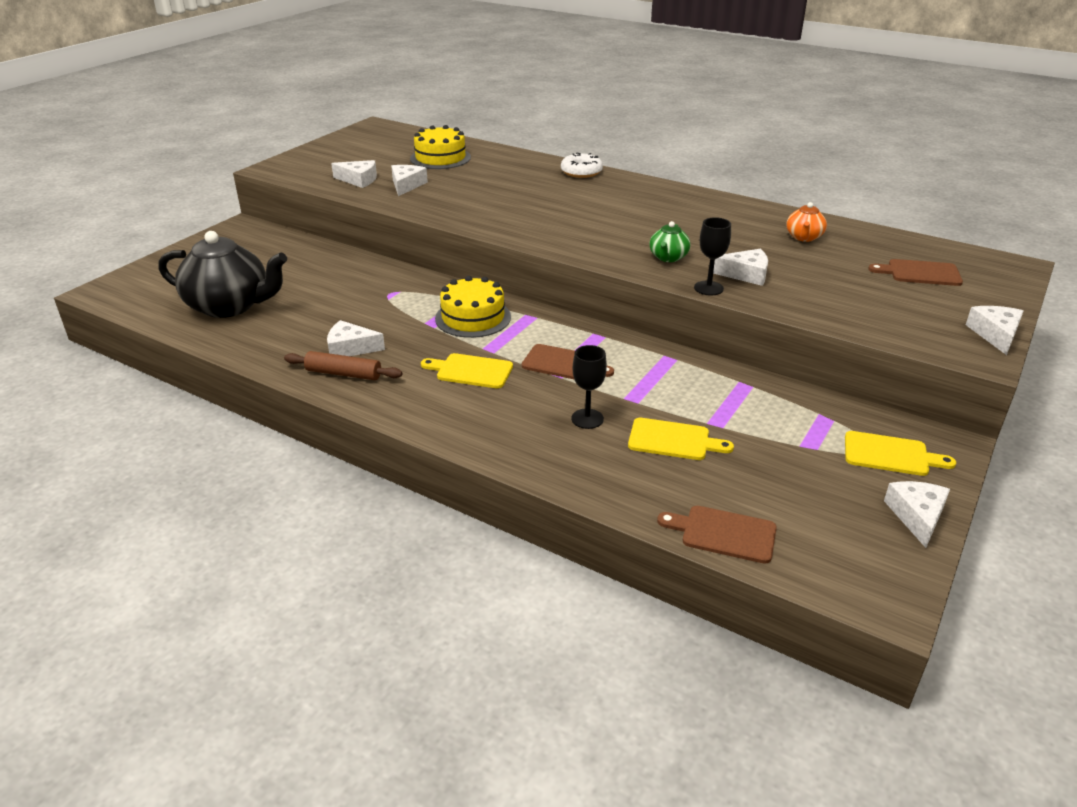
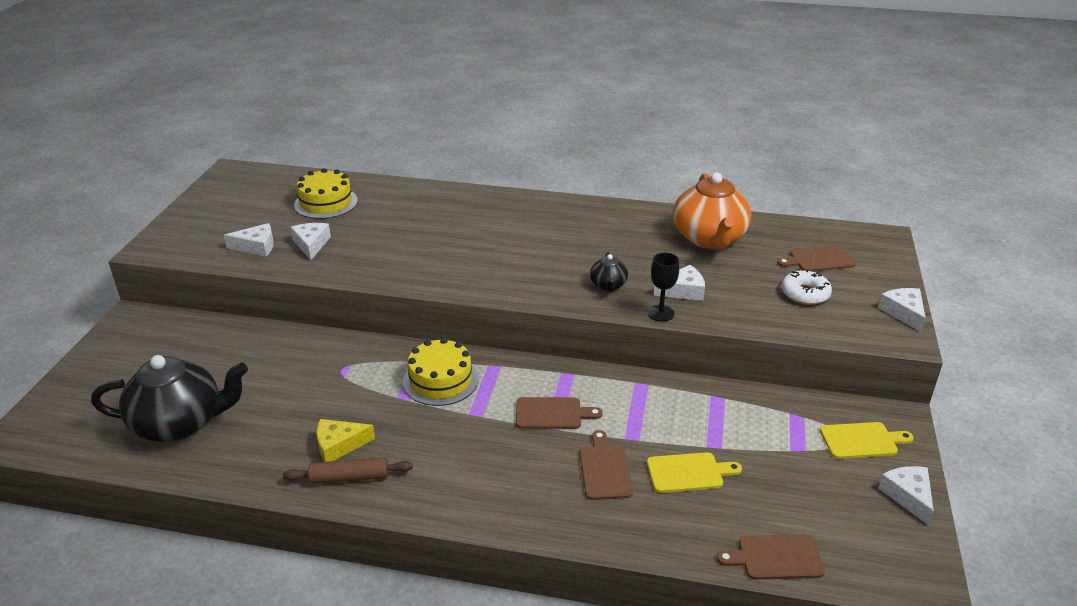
camera: 20 degrees left, 0 degrees up
(350, 348) = (339, 445): white cheese -> yellow cheese
(471, 371) = (472, 443): yellow cutting board -> none
(581, 172) = (475, 197): white donut -> white donut (805, 294)
(587, 419) = (605, 469): black goblet -> brown cutting board
(668, 257) = (608, 285): green teapot -> black teapot
(804, 237) = (709, 239): orange teapot -> orange teapot, size x2.17

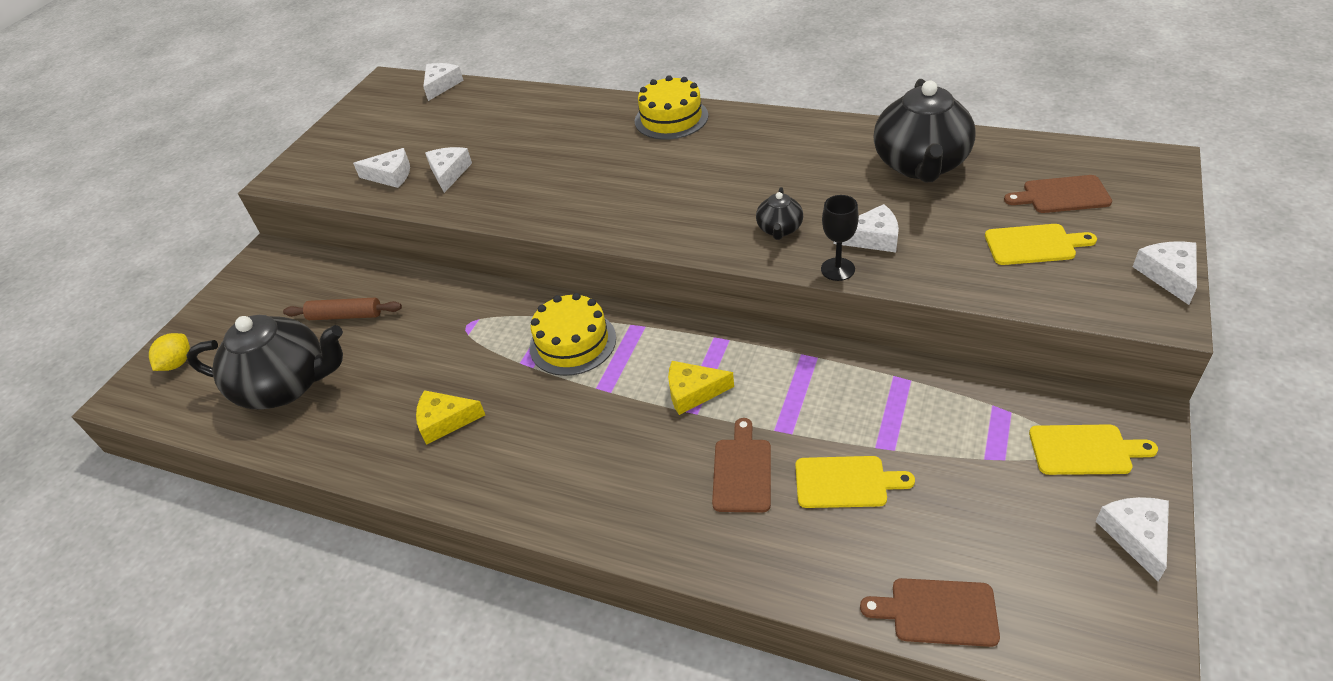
camera: 15 degrees right, 10 degrees up
(64, 410) = (177, 363): none -> yellow lemon
(286, 175) = (441, 85): none -> white cheese
(326, 203) = (476, 120): yellow cake -> yellow cake (671, 118)
(349, 478) = (448, 463): brown rolling pin -> brown rolling pin (345, 316)
(552, 414) = (693, 392): brown cutting board -> yellow cheese
(709, 239) = (920, 165): orange teapot -> black teapot
(805, 294) = (1034, 245): white donut -> yellow cutting board

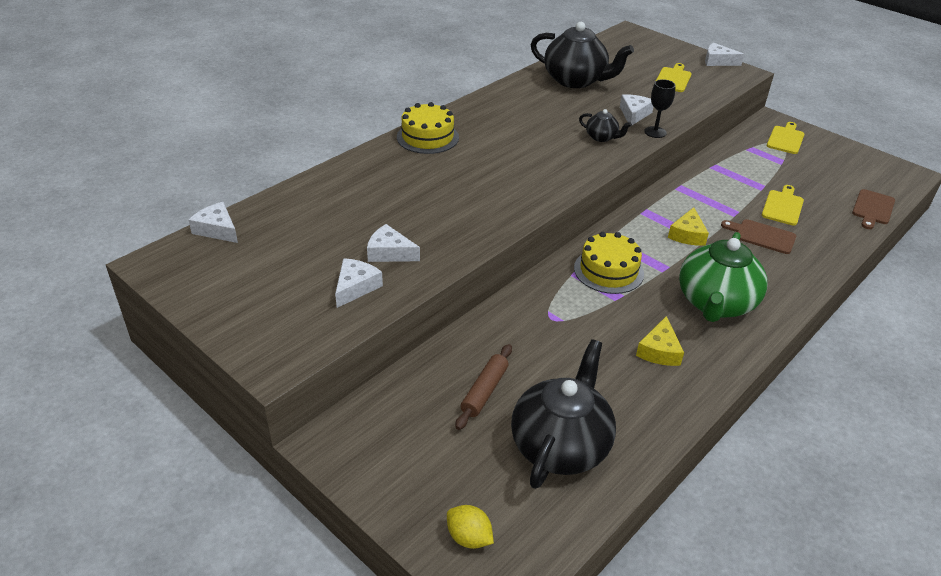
camera: 75 degrees left, 5 degrees down
(554, 452) = (715, 303): none -> green teapot
(1062, 195) = (637, 59): brown cutting board -> none
(1136, 536) = (840, 147): white cheese -> none

